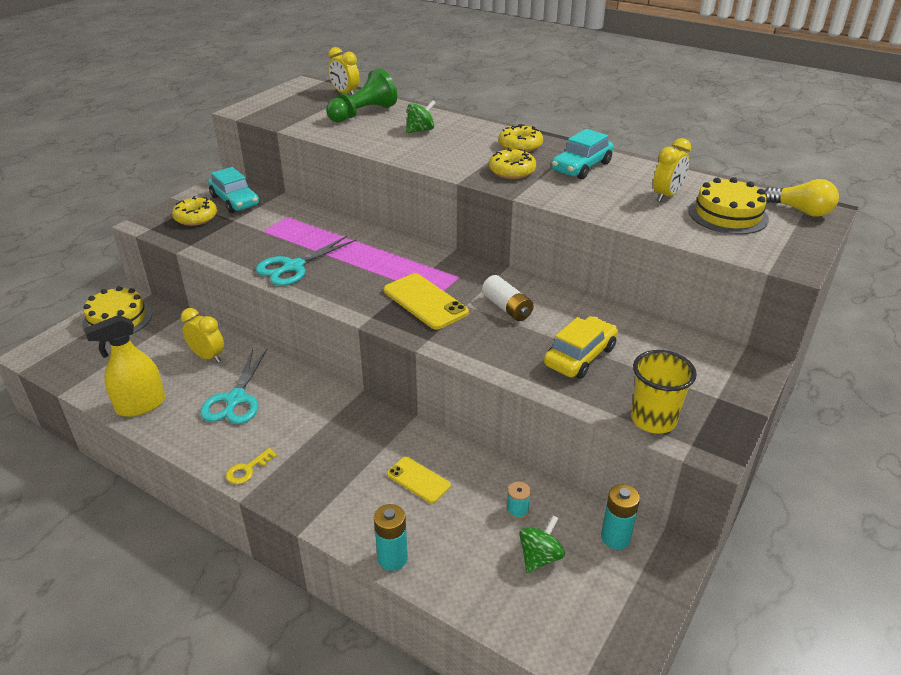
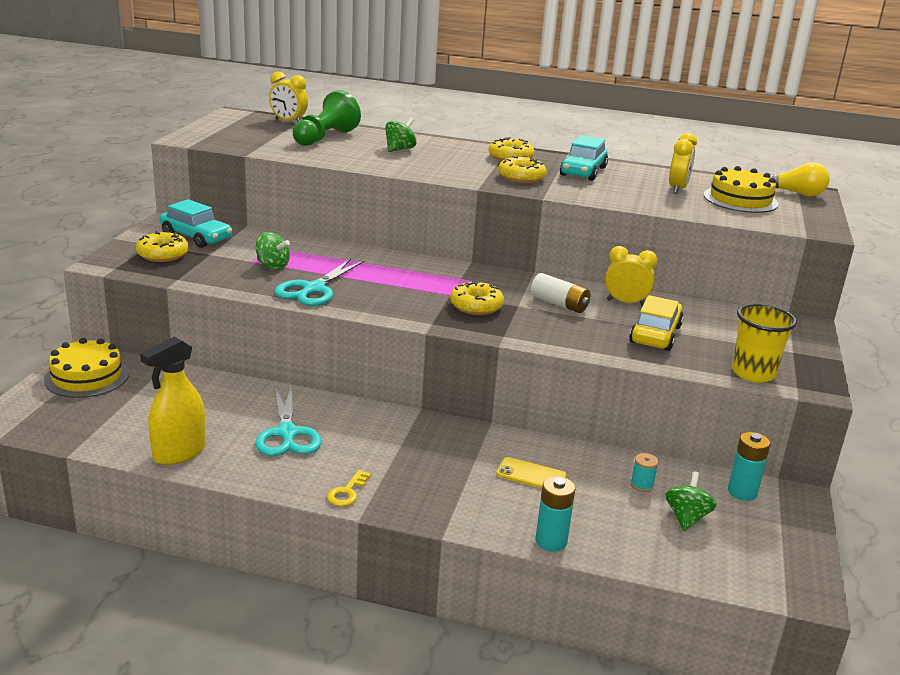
camera: 20 degrees left, 10 degrees down
(208, 356) = (226, 399): yellow clock -> yellow clock (625, 303)
(276, 238) = (272, 266): none -> green spinning top
(425, 301) = (476, 306): yellow phone -> yellow donut

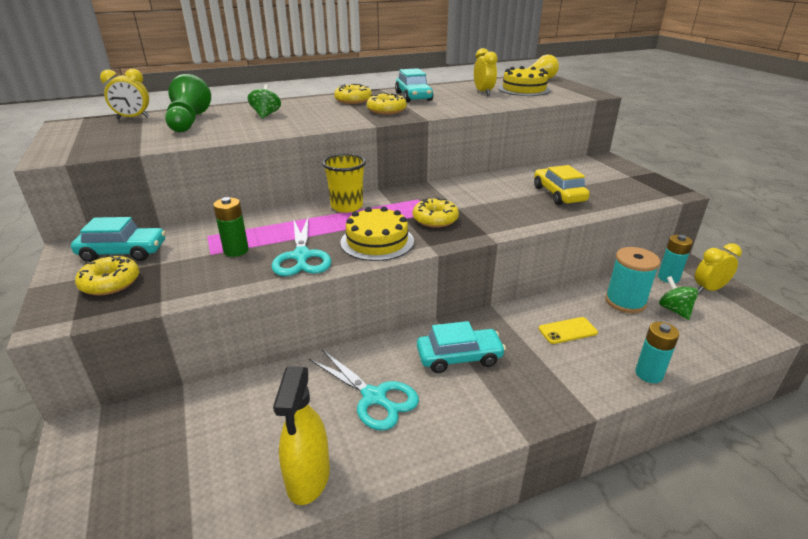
camera: 35 degrees left, 5 degrees up
(87, 377) = (108, 451): yellow cake -> yellow cake (377, 241)
(272, 266) = (236, 251): green spinning top -> green battery
(347, 492) = (487, 423): yellow key -> none
(395, 443) = (459, 357): none -> turquoise car
(559, 304) = (478, 197): white battery -> none
(625, 303) = (509, 181): yellow clock -> yellow clock (708, 289)
(642, 485) = (625, 302): turquoise spool -> turquoise spool, size x2.24
(753, 373) = (640, 197): yellow cup -> yellow cup (347, 206)

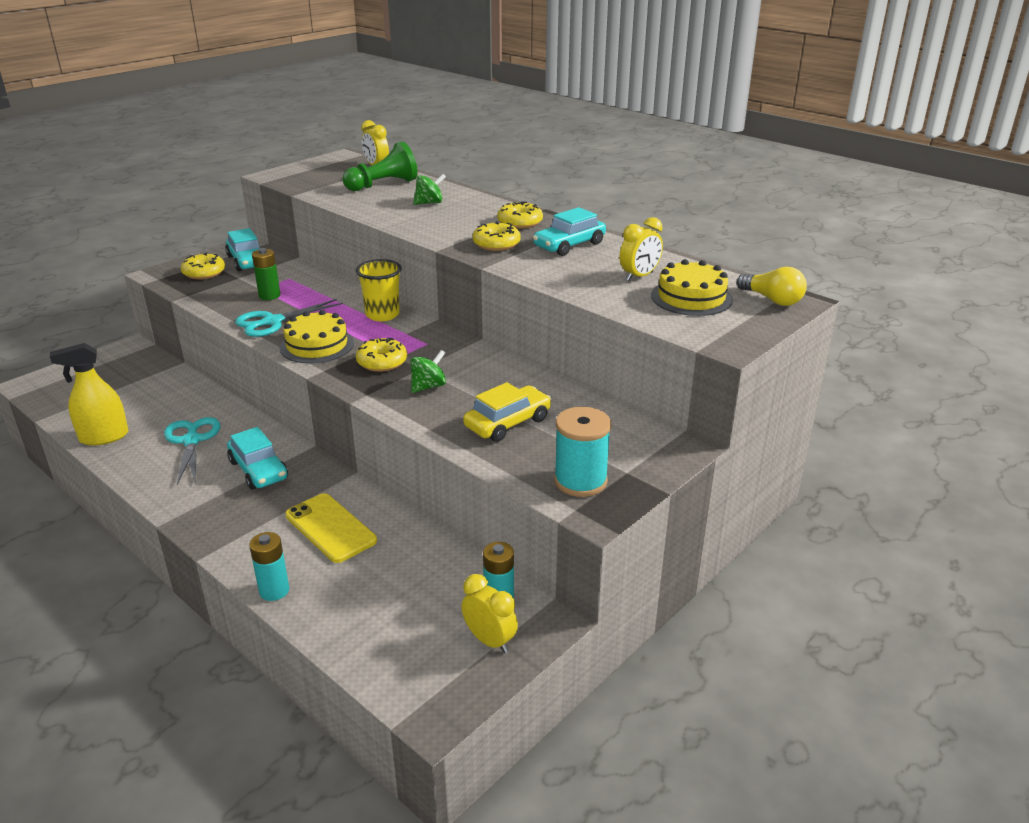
camera: 65 degrees right, 0 degrees up
(374, 397) = (191, 441): turquoise scissors -> turquoise scissors turned 150 degrees clockwise
(567, 331) = (330, 528): yellow phone -> yellow phone, size x1.61
(625, 302) = (413, 565): turquoise spool -> turquoise spool (580, 481)
(674, 310) = (415, 608): green spinning top -> green spinning top (428, 386)

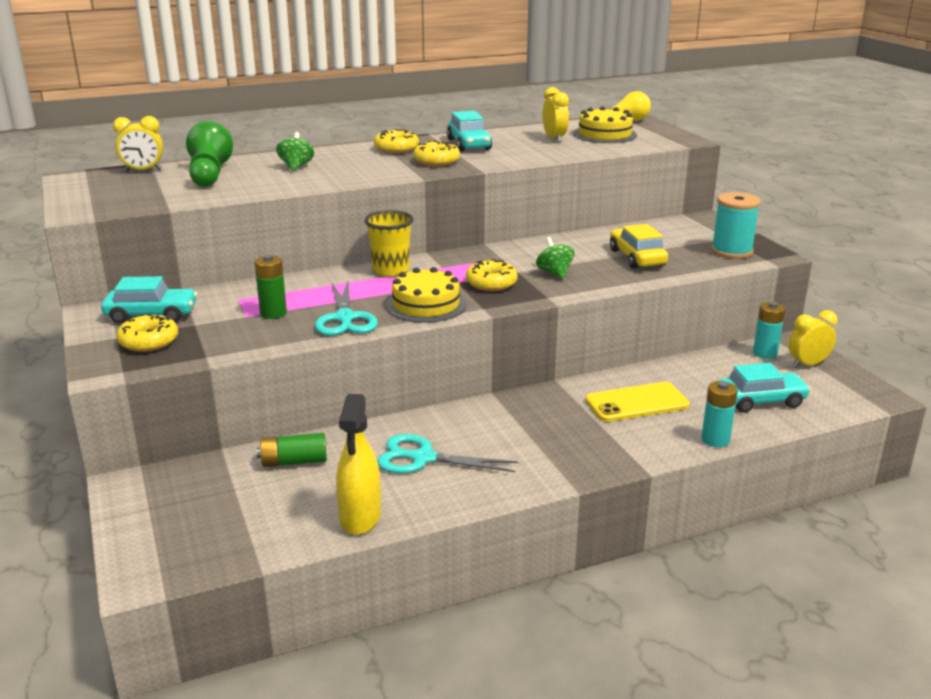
camera: 65 degrees left, 5 degrees down
(172, 392) = (294, 461): none -> green battery
(258, 470) = (514, 426): turquoise car -> turquoise car (760, 400)

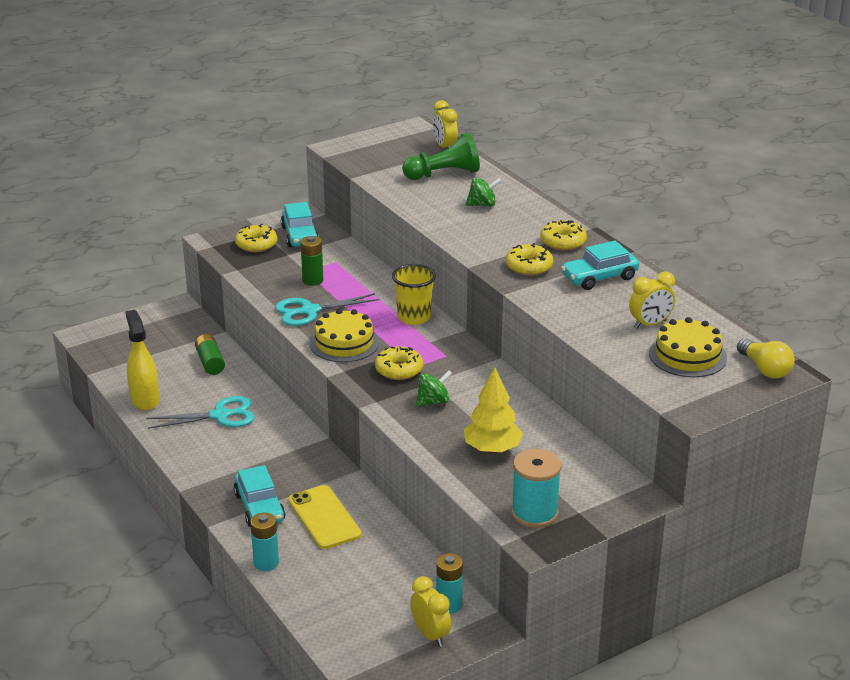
camera: 80 degrees right, 5 degrees up
(360, 517) = (145, 399): yellow spray bottle -> yellow spray bottle turned 75 degrees clockwise
(423, 458) = (220, 415): turquoise scissors -> turquoise scissors turned 75 degrees clockwise
(637, 257) = (492, 449): yellow car -> yellow tree
(760, 400) = (343, 595): turquoise car -> turquoise car (259, 507)

